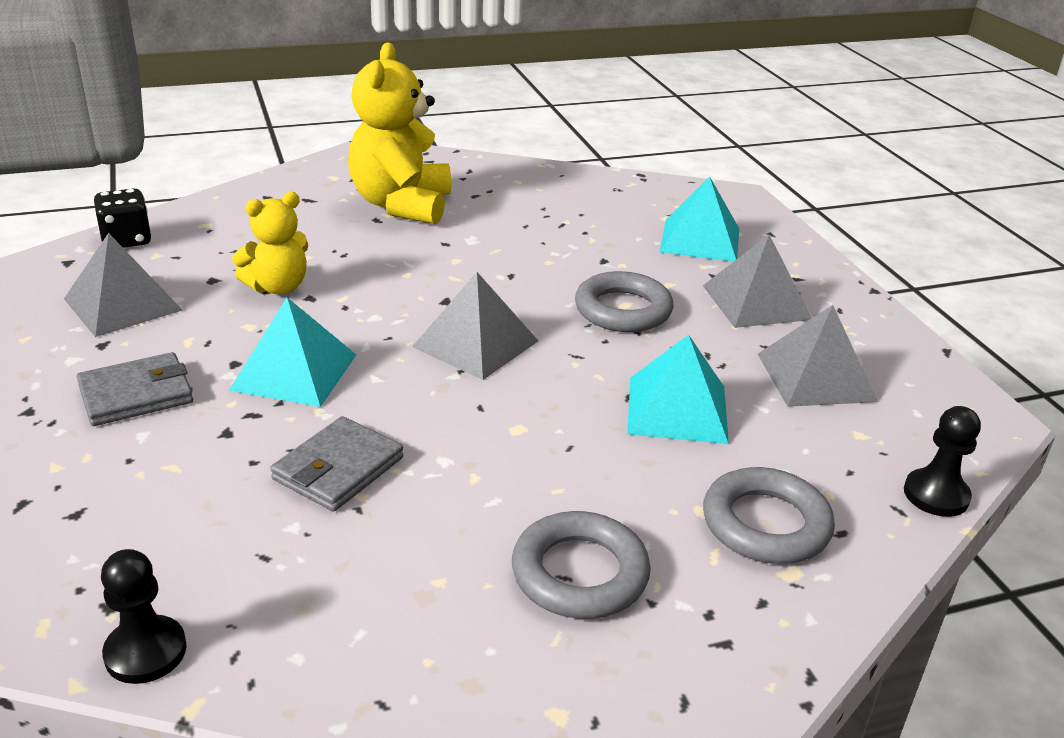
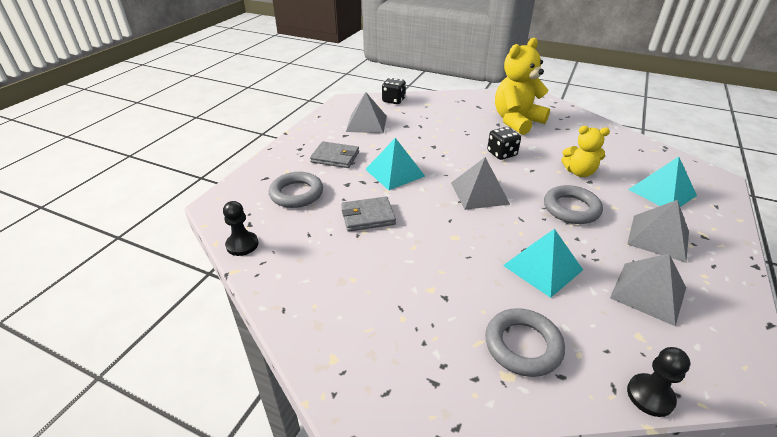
camera: 45 degrees right, 5 degrees up
(278, 287) = (426, 137): yellow teddy bear -> yellow teddy bear (579, 172)
(438, 267) = (501, 154): none -> black dice
(579, 573) = (408, 310): grey ring -> grey ring (296, 193)

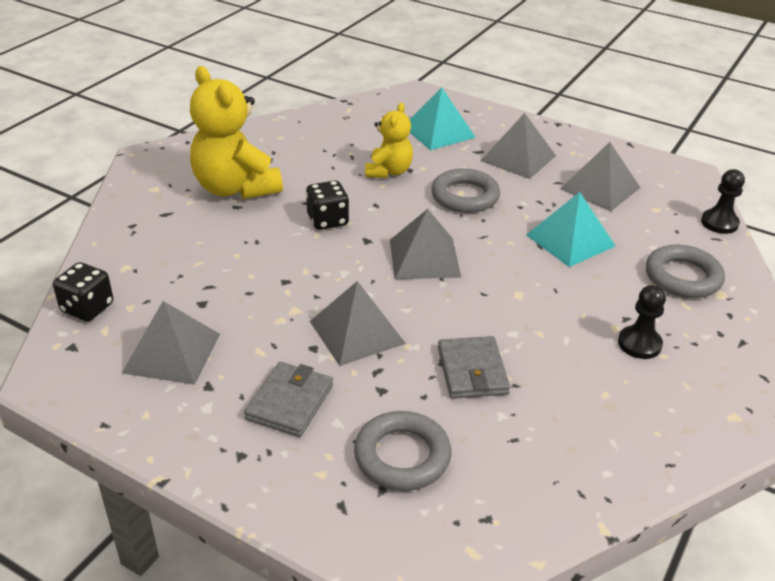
camera: 85 degrees left, 0 degrees up
(242, 245) = (542, 523): black pawn -> black pawn (639, 344)
(395, 172) = (357, 332): turquoise pyramid -> grey pyramid

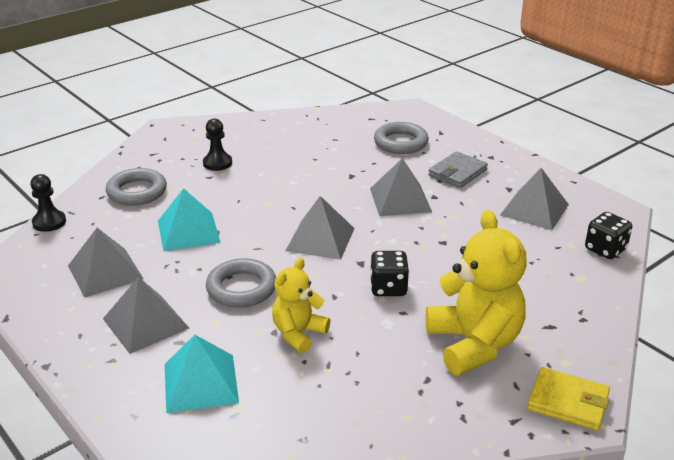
camera: 160 degrees left, 5 degrees down
(157, 163) = (568, 402): none -> yellow wallet
(472, 371) = (336, 168): grey wallet -> none

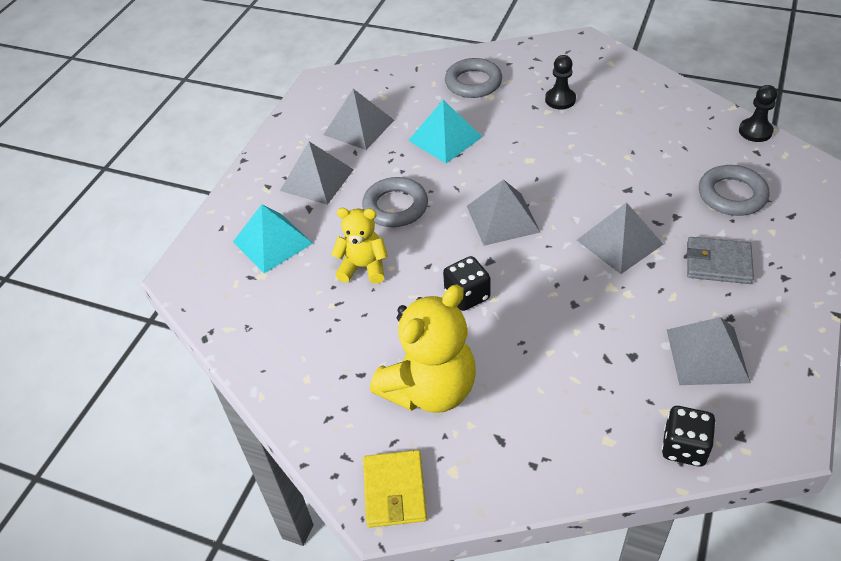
camera: 65 degrees right, 15 degrees up
(49, 222) = (394, 66): black pawn -> black pawn (755, 131)

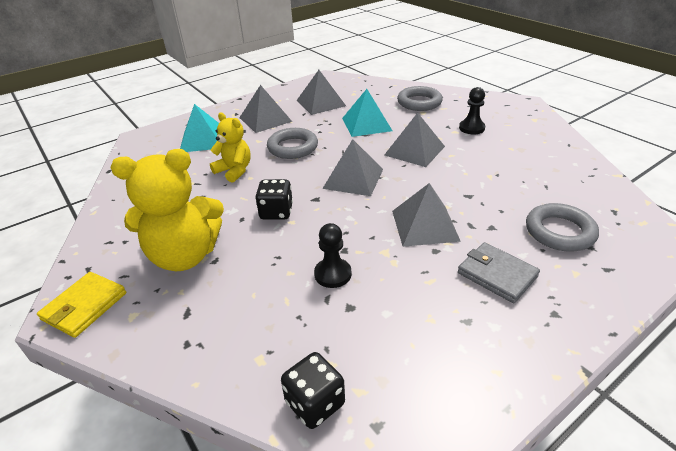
camera: 30 degrees right, 10 degrees down
(707, 355) = (415, 339): grey pyramid -> grey pyramid (414, 150)
(755, 131) = (626, 197): black pawn -> black pawn (333, 274)

